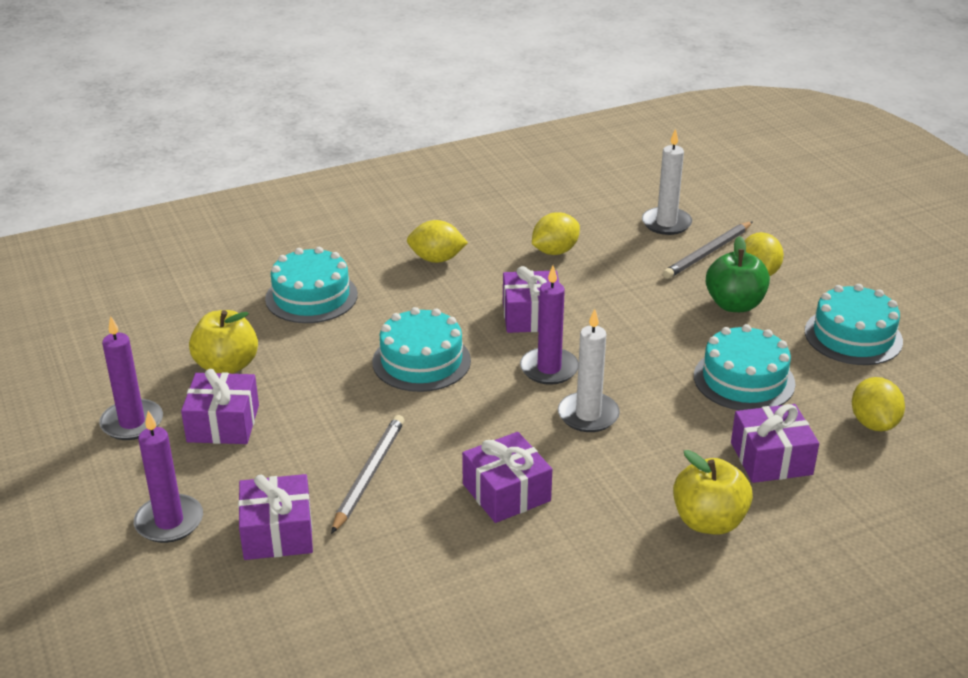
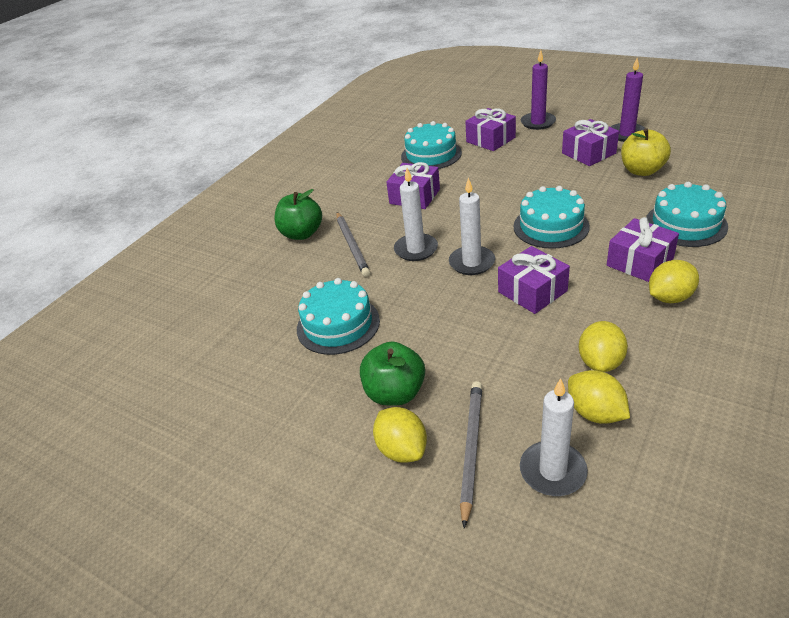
camera: 150 degrees right, 5 degrees up
(368, 474) = (488, 171): grey pencil -> grey pencil (352, 245)
(549, 369) = (472, 262): purple candle -> white candle
(708, 521) = (302, 234): yellow apple -> green apple
(771, 458) = (287, 281): purple gift -> purple gift (639, 262)
(853, 336) = (273, 416): turquoise cake -> turquoise cake (431, 155)
(873, 423) = (229, 339): yellow lemon -> yellow lemon (595, 413)

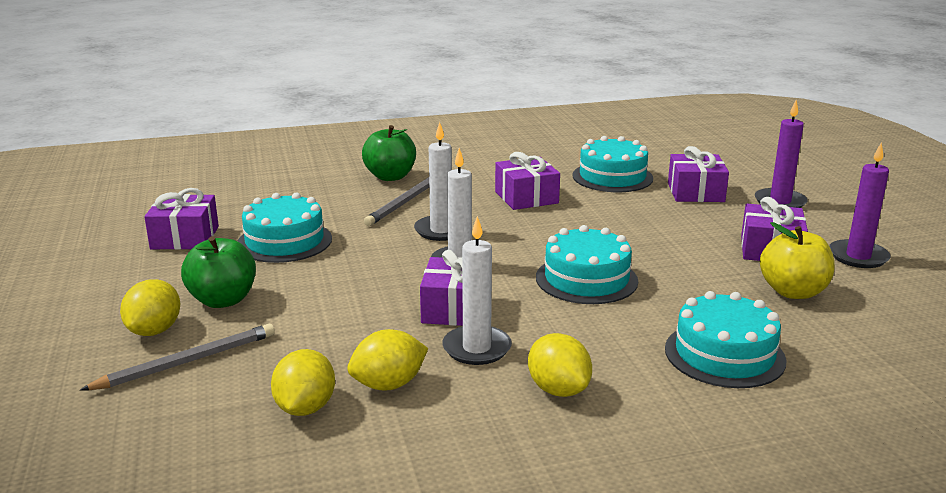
camera: 40 degrees right, 15 degrees down
(552, 471) = (197, 413): white candle -> white candle (476, 348)
(639, 262) = (599, 350): purple gift -> purple gift (185, 237)
(669, 297) = (558, 390): yellow lemon -> yellow lemon turned 45 degrees clockwise

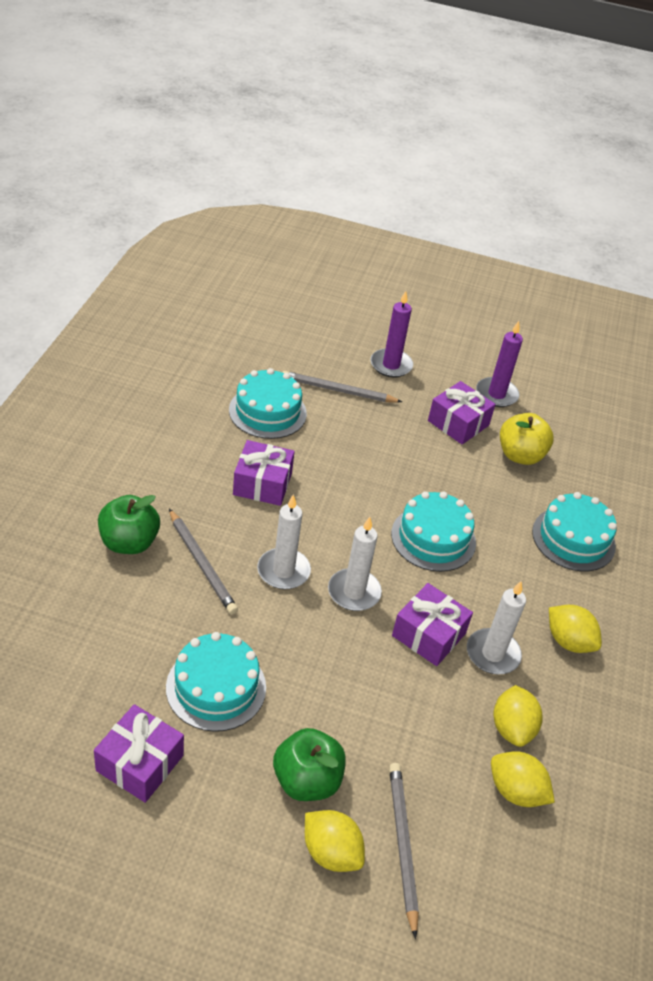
camera: 65 degrees left, 20 degrees up
(558, 390) = (568, 641): yellow lemon -> yellow lemon turned 45 degrees clockwise
(695, 192) = (338, 390): purple gift -> grey pencil

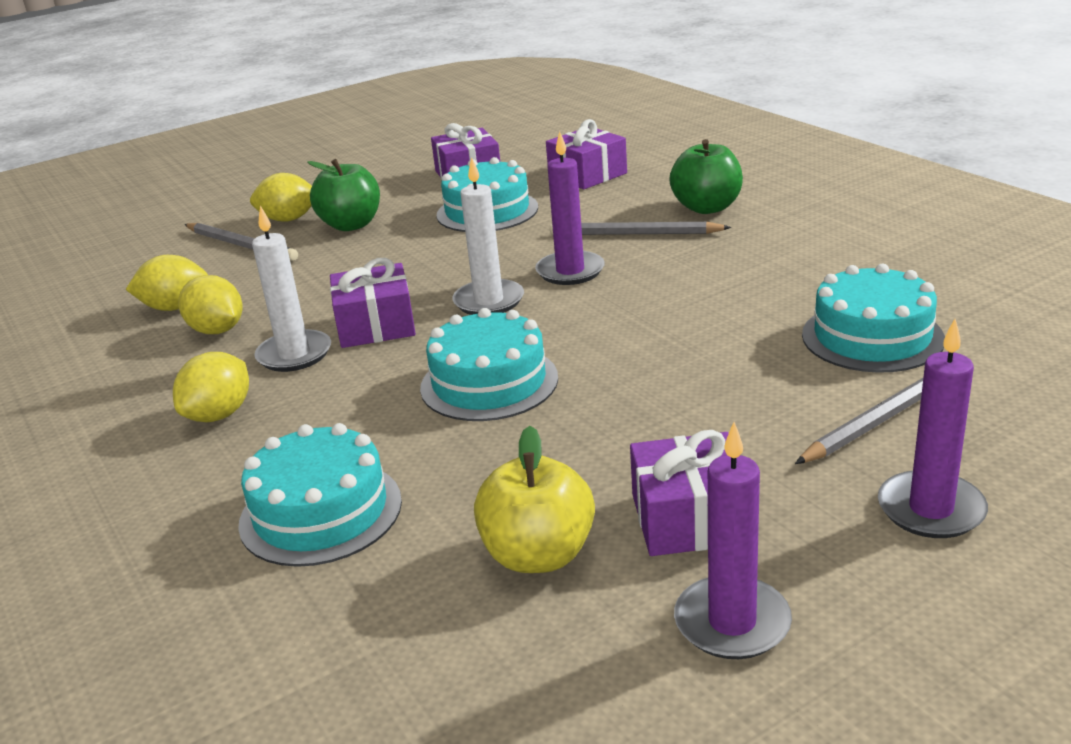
camera: 140 degrees right, 15 degrees down
(262, 484) = (721, 294): purple gift -> purple gift (587, 175)
(283, 571) = (570, 271): white candle -> purple candle
(568, 641) = (219, 415): yellow lemon -> yellow lemon turned 60 degrees counterclockwise

